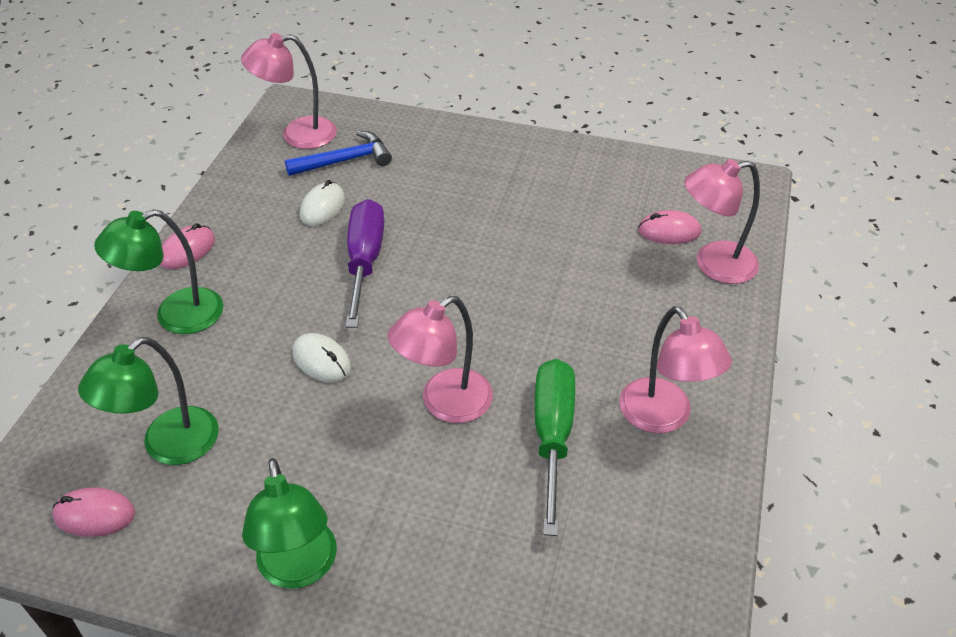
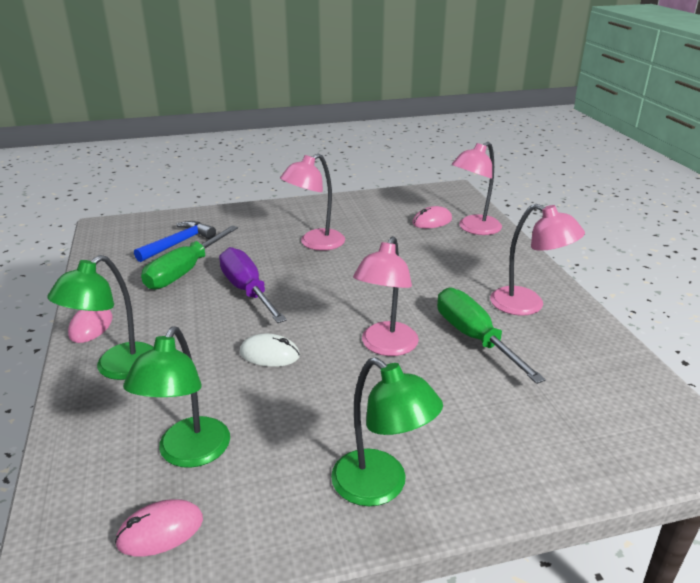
camera: 30 degrees left, 15 degrees down
(297, 135) = (126, 239): pink lamp -> pink lamp (315, 243)
(322, 207) = (185, 271): white mouse -> green screwdriver

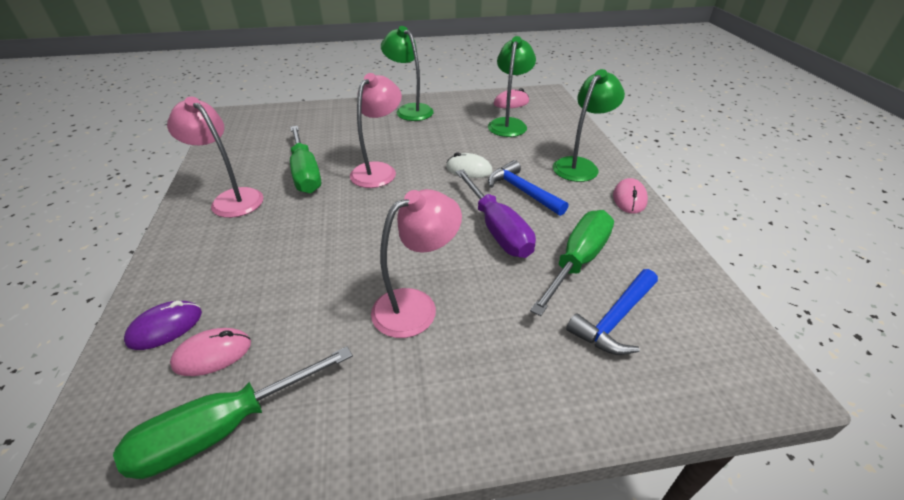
camera: 175 degrees left, 10 degrees up
(209, 329) = (522, 191): none -> blue hammer
(401, 203) = (225, 428): none -> green screwdriver
(474, 229) = (165, 327): pink lamp -> purple mouse

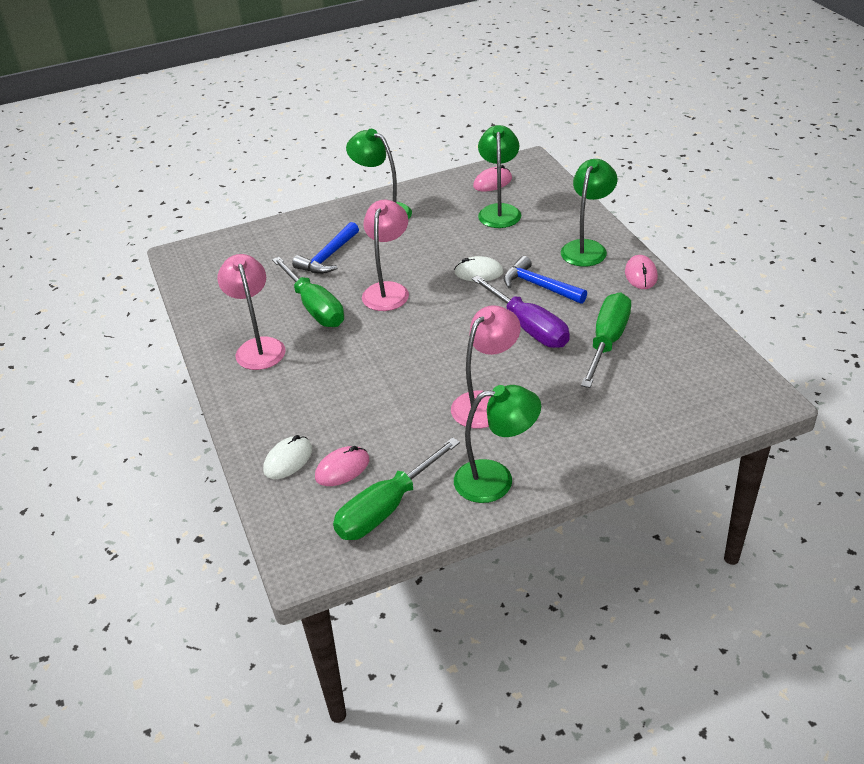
camera: 10 degrees left, 0 degrees up
(165, 327) = (288, 460): purple mouse -> white mouse
(231, 198) = (258, 347): pink lamp -> pink lamp turned 45 degrees clockwise
(381, 420) = (496, 479): none -> green lamp
(614, 319) = (647, 380): blue hammer -> blue hammer (328, 257)

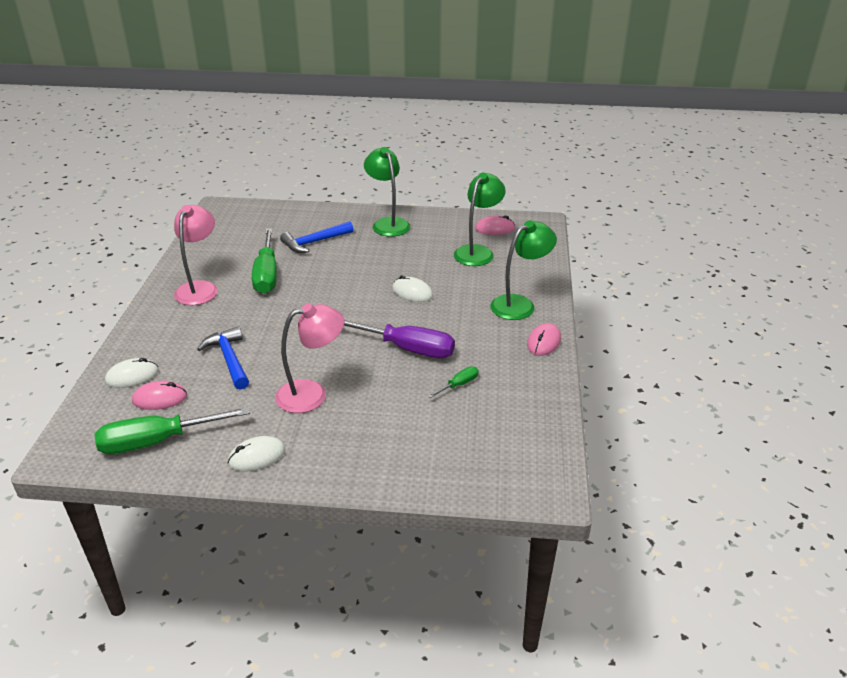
camera: 25 degrees right, 5 degrees down
(388, 290) = (331, 281): pink lamp -> none
(496, 479) = (257, 457): green lamp -> white mouse
(528, 327) = (407, 348): purple screwdriver -> purple screwdriver turned 60 degrees counterclockwise
(539, 286) = (449, 320): blue hammer -> blue hammer (229, 359)
(607, 342) = (458, 385): green screwdriver -> green screwdriver, size x0.46

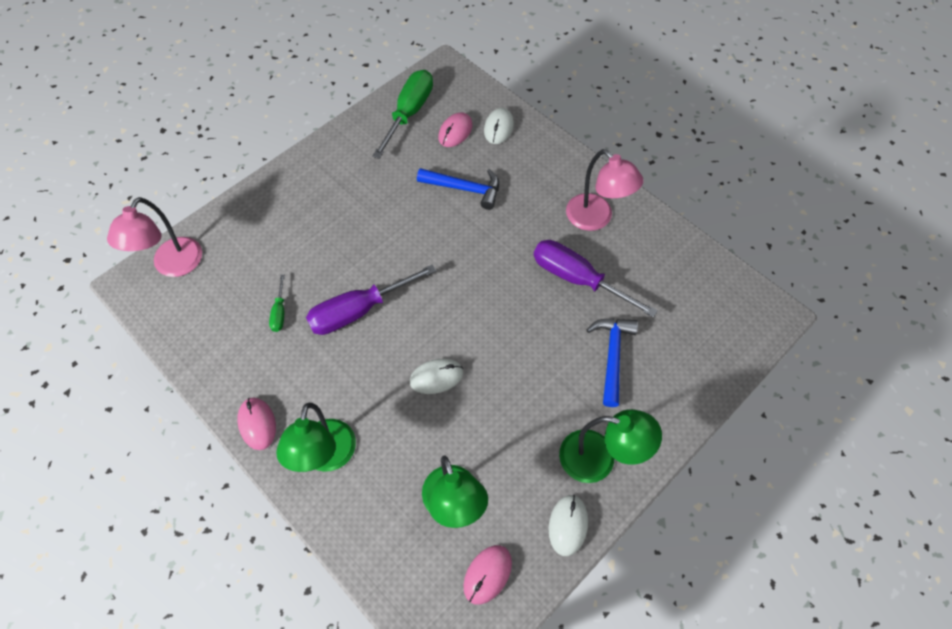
camera: 130 degrees right, 25 degrees up
(257, 457) = (340, 152): white mouse -> white mouse (568, 525)
(267, 274) = (578, 279): green screwdriver -> purple screwdriver
(312, 394) = (370, 214): pink lamp -> pink lamp (172, 266)

